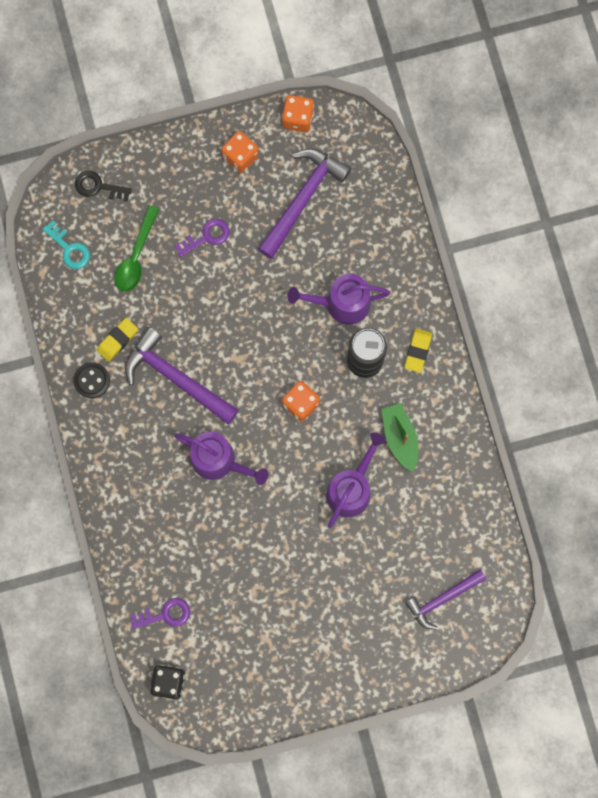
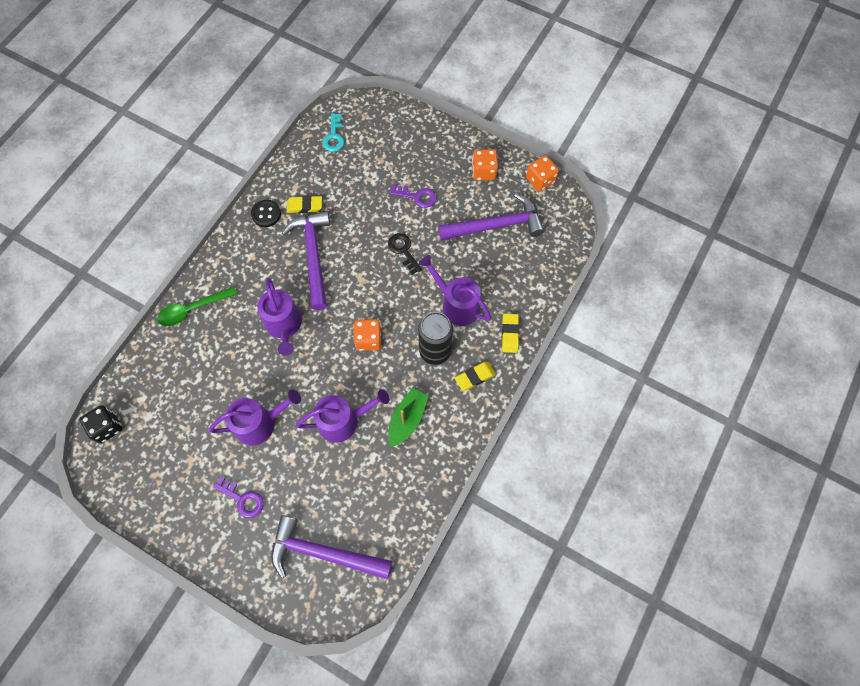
camera: 45 degrees right, 10 degrees down
(98, 186) = (385, 119): black key -> black key (403, 250)
(136, 256) = (365, 172): green spoon -> green spoon (192, 309)
(165, 614) = (152, 385): purple key -> purple key (243, 499)
(288, 556) = (260, 423): none -> purple watering can
(410, 287) = (510, 334): none -> yellow eraser
(442, 599) = (323, 552): purple hammer -> purple hammer, size x1.54

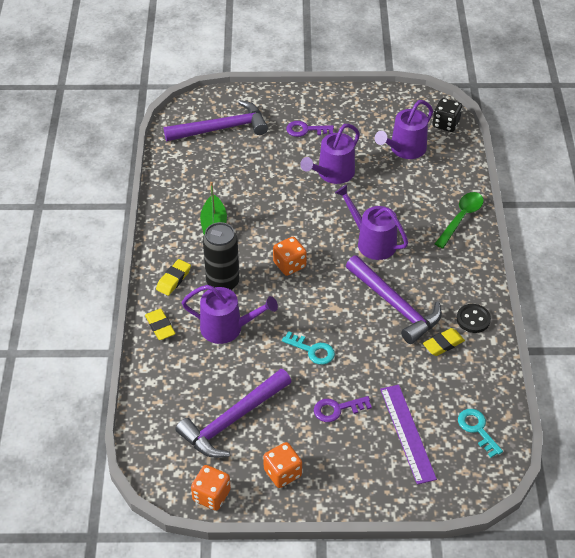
camera: 150 degrees right, 20 degrees down
(343, 421) = (267, 203): purple watering can -> purple watering can (404, 149)
(382, 157) = (407, 433): none -> purple ruler
(403, 250) = (312, 350): black key -> turquoise key

